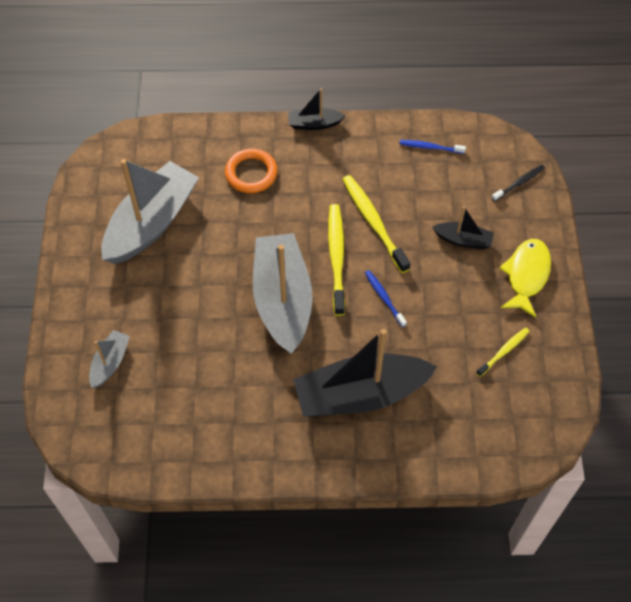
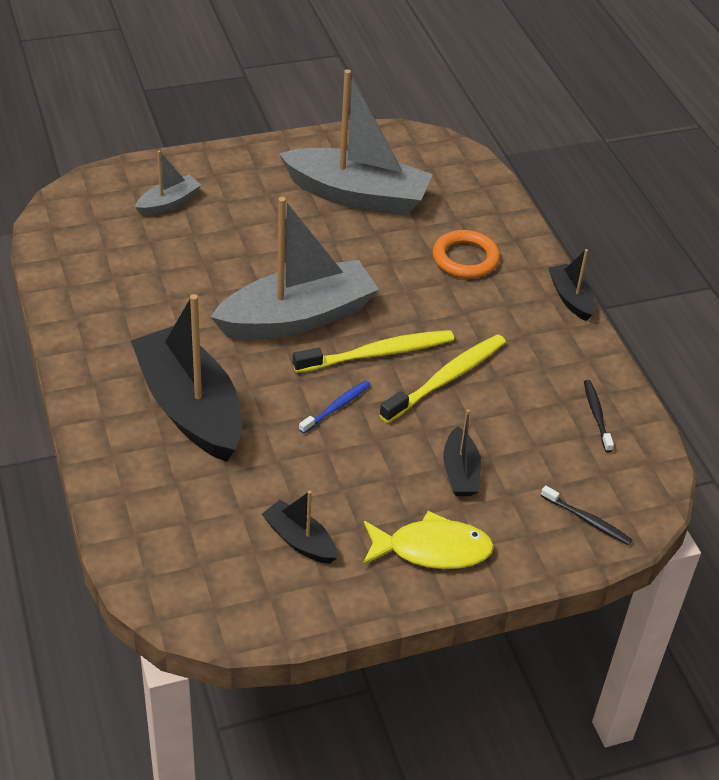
camera: 70 degrees right, 15 degrees down
(110, 363) = (169, 203): grey boat -> grey boat turned 45 degrees counterclockwise
(430, 147) = (596, 415): blue toothbrush -> black toothbrush
(504, 351) = (300, 540): yellow toothbrush -> black boat

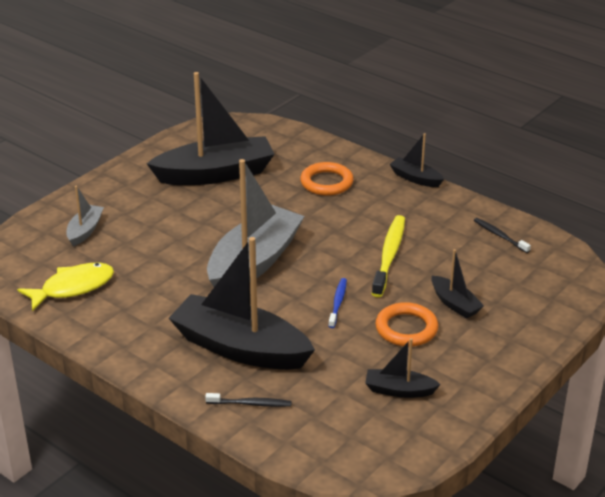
camera: 30 degrees left, 10 degrees down
(357, 195) = (215, 174): grey boat -> black boat
(378, 353) = (330, 260): yellow toothbrush -> none
(378, 474) = (406, 328): none -> orange ring
(432, 549) = (485, 355): yellow fish -> yellow fish (73, 288)
(587, 520) = (556, 295): black toothbrush -> black toothbrush (250, 404)

